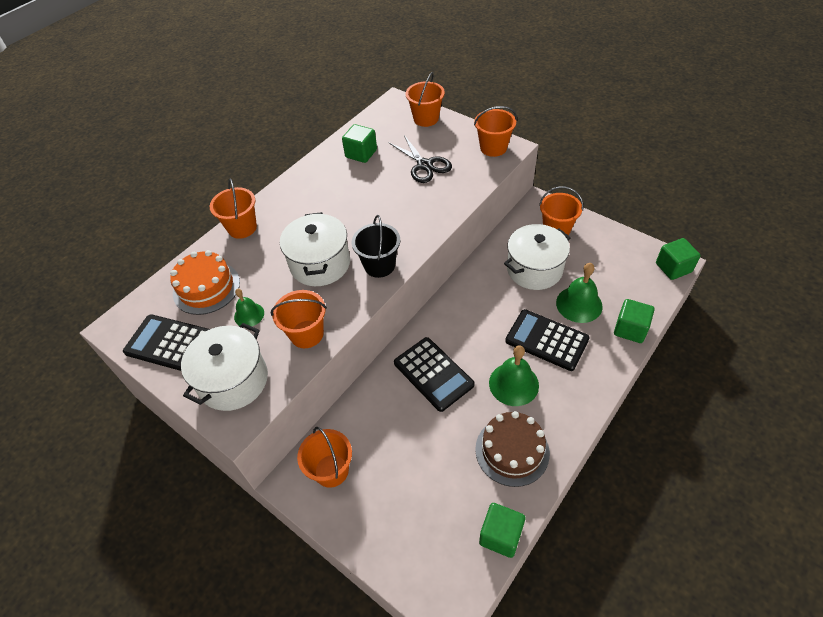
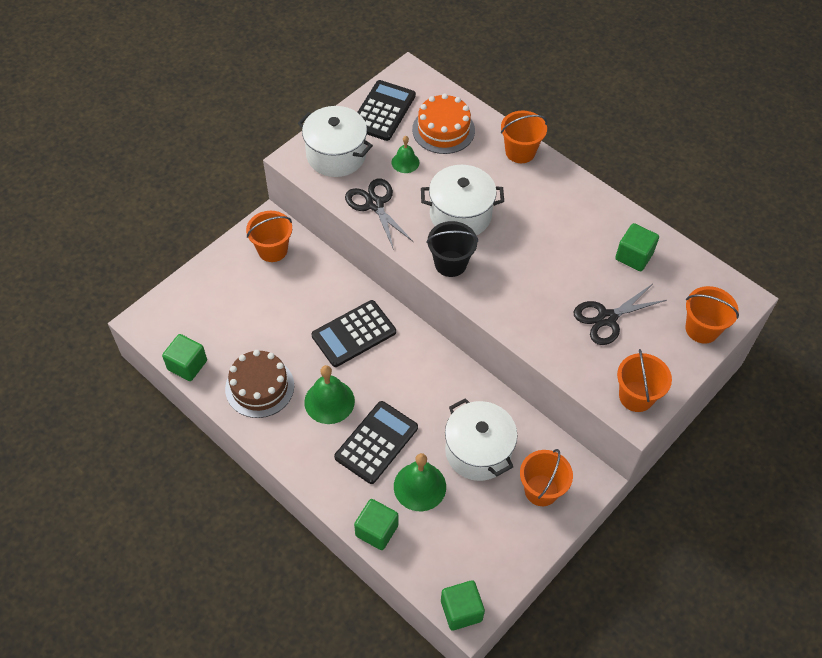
camera: 90 degrees right, 5 degrees up
(307, 334) = (375, 204): orange bucket -> black scissors

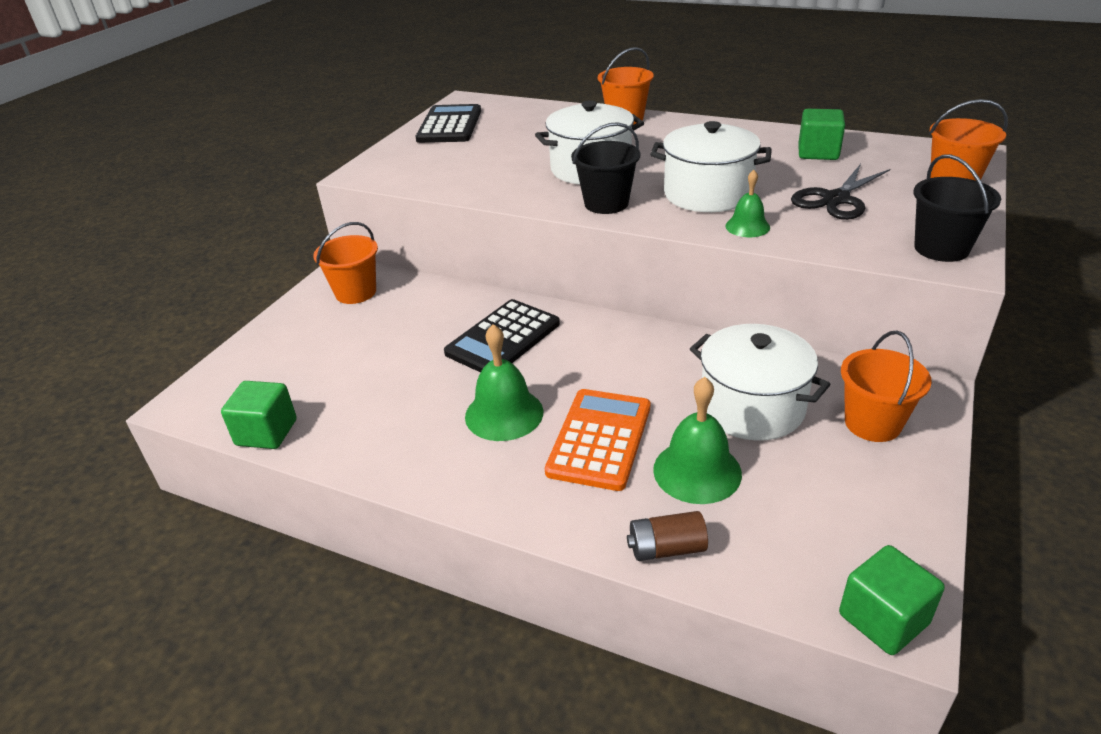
camera: 15 degrees left, 20 degrees down
(259, 387) = (390, 427): brown cake -> none
(336, 155) = (409, 161): white pot -> white pot (707, 194)
(375, 204) = (479, 183): black scissors -> none
(376, 442) = (600, 439): black calculator -> orange calculator
(376, 530) = (666, 548): green cube -> brown battery
(405, 162) = (497, 149): green bell -> green bell (747, 226)
(443, 130) = (528, 123): orange cake -> none
(636, 396) = (941, 248): orange bucket -> black bucket

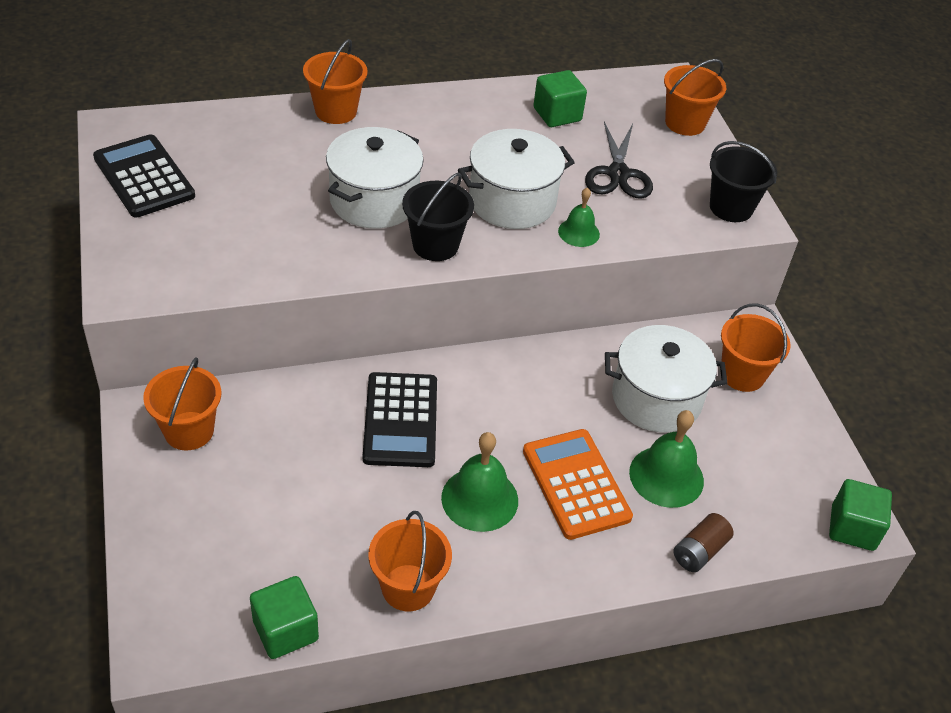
camera: 45 degrees left, 10 degrees up
(379, 447) = (408, 587): none -> orange bucket

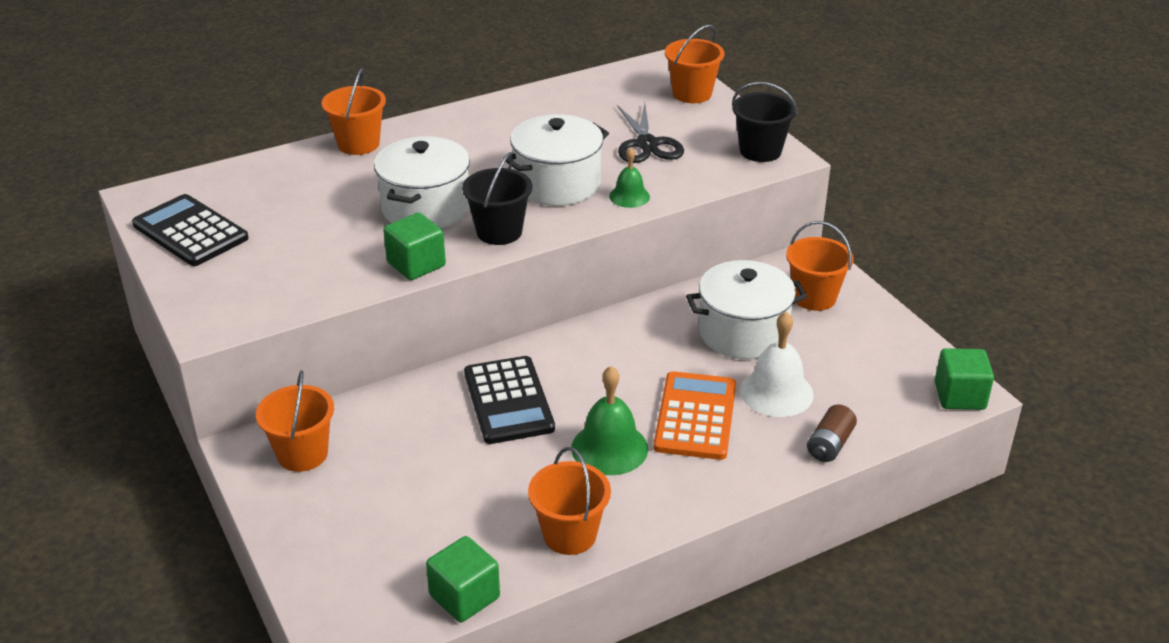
camera: 10 degrees left, 10 degrees down
(557, 114) = (571, 108): green cube -> green cube (416, 264)
(576, 484) = (695, 416): orange calculator -> orange calculator turned 45 degrees clockwise
(666, 476) = (776, 392): green bell -> white bell

